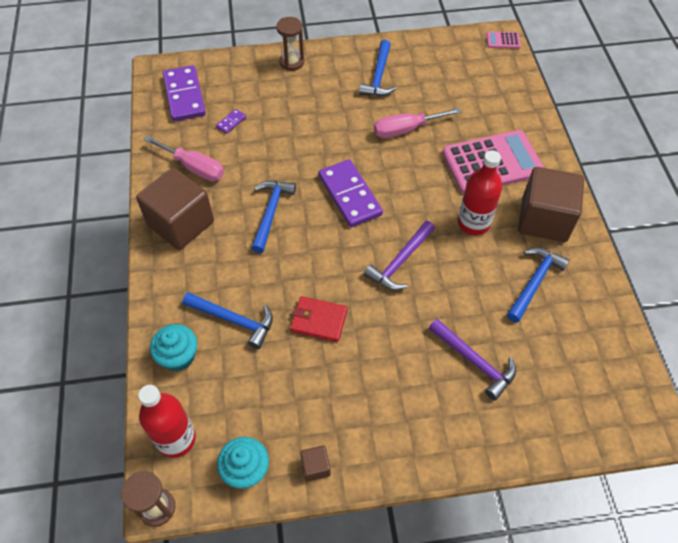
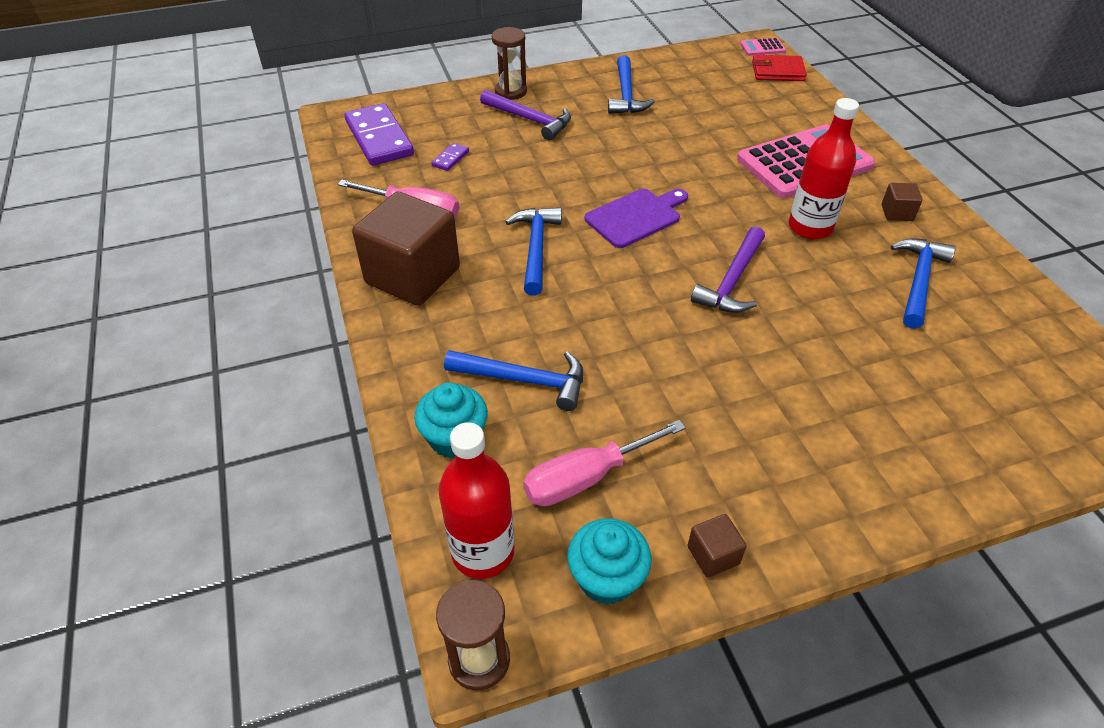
camera: 10 degrees left, 10 degrees down
(319, 320) = (647, 364): red wallet -> red wallet (777, 71)
(350, 195) = (636, 217): purple domino -> purple cutting board
(406, 130) = (681, 142): pink screwdriver -> pink screwdriver (586, 478)
(474, 361) = (883, 382): purple hammer -> purple hammer (530, 120)
(544, 219) = (897, 213): brown cube -> brown cube, size x0.42

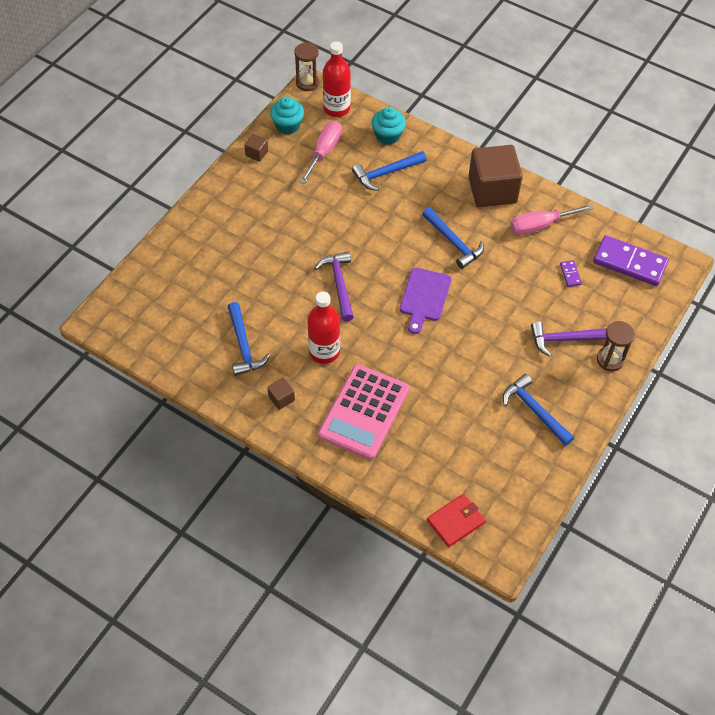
camera: 140 degrees right, 10 degrees up
(762, 47) = (493, 553): pink calculator -> none

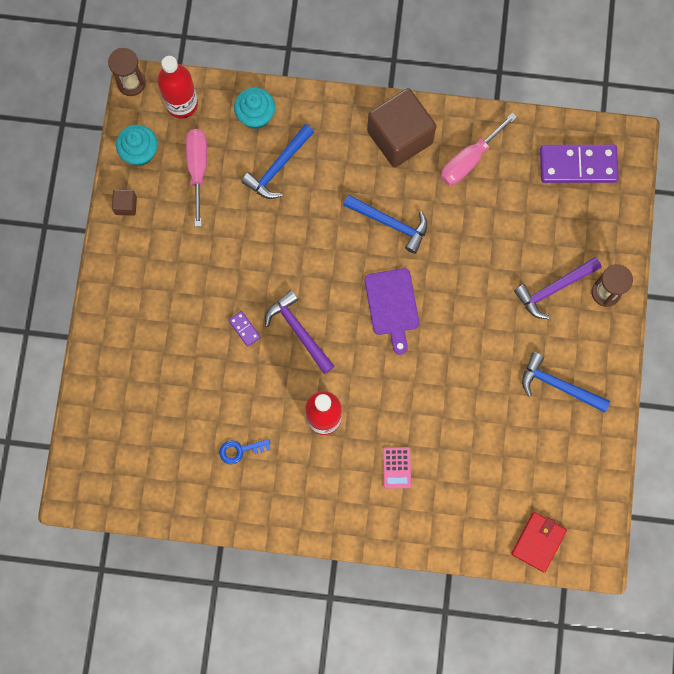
camera: 25 degrees left, 20 degrees up
(244, 346) = (240, 450): blue hammer -> blue key
(281, 398) = (309, 492): brown cube -> none
(364, 412) = (396, 467): pink calculator -> pink calculator, size x0.41
(570, 274) = (525, 207): purple domino -> purple domino (244, 329)

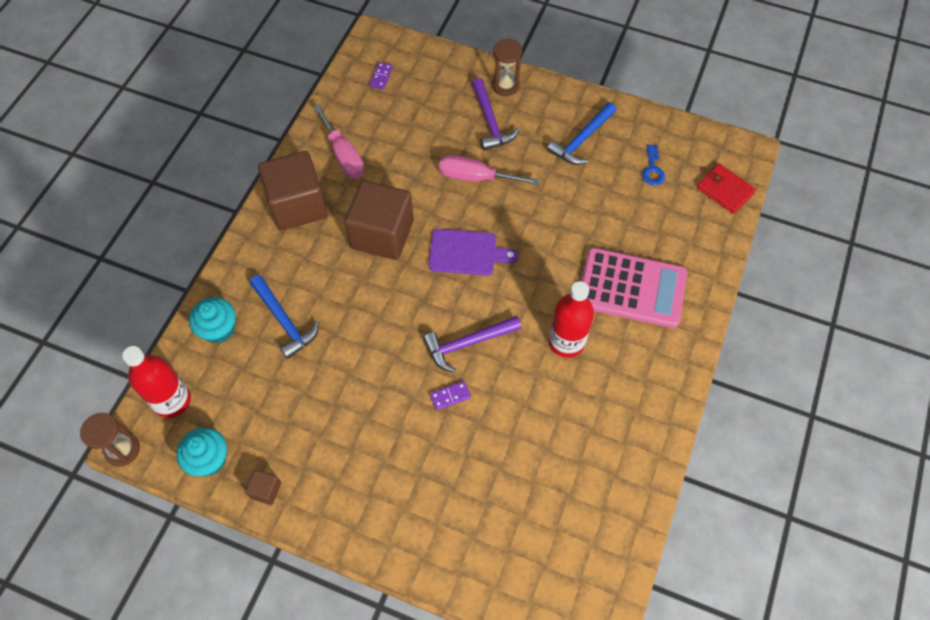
camera: 75 degrees left, 15 degrees down
(198, 169) = (254, 401): pink screwdriver -> pink screwdriver (475, 177)
(240, 450) = (582, 432): blue key -> blue key (652, 169)
(390, 223) = (382, 234): blue hammer -> brown cube
(396, 467) = (632, 288): pink calculator -> pink calculator, size x2.41
(578, 165) = (381, 77): purple domino -> purple domino, size x0.43

